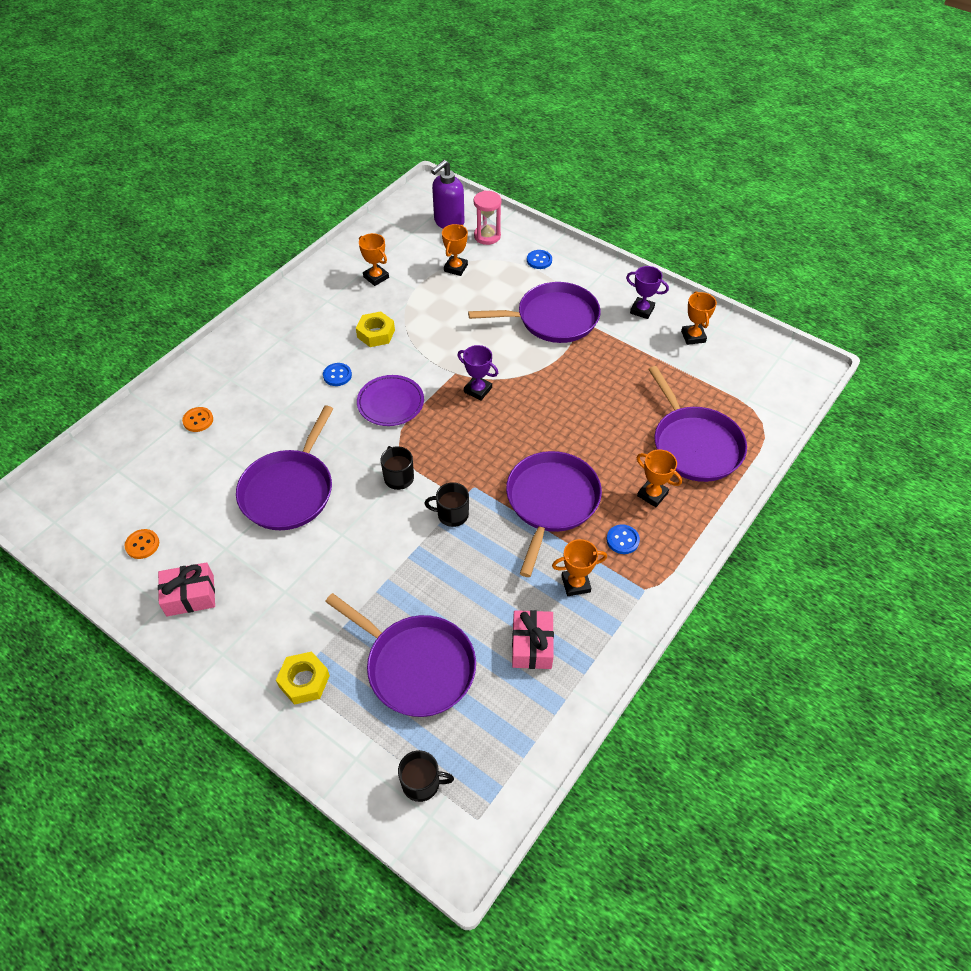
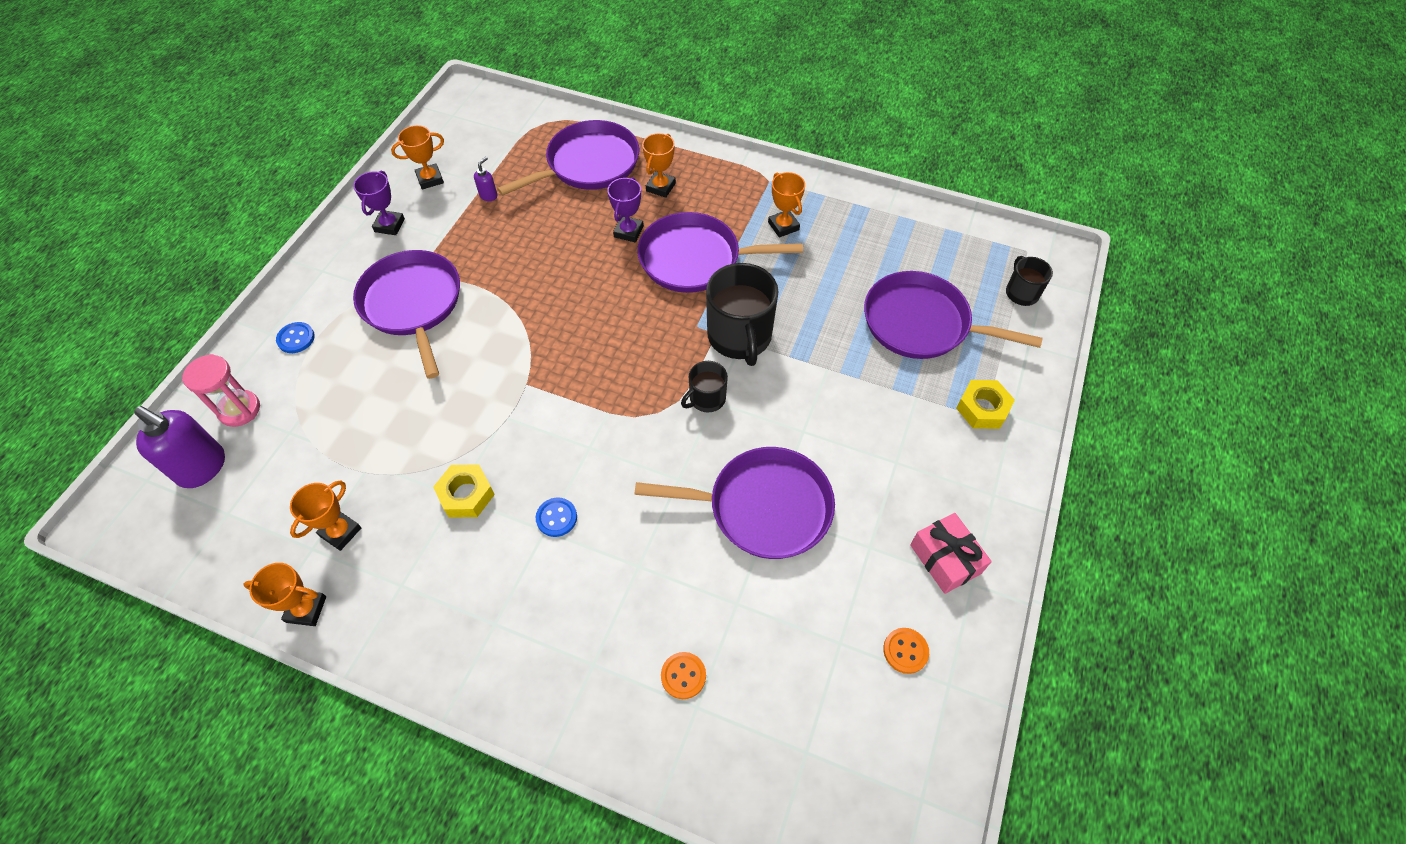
camera: 105 degrees left, 5 degrees up
(390, 403) = (593, 439): purple plate -> none
(416, 666) = (921, 323): purple pan -> purple pan turned 90 degrees counterclockwise
(452, 514) = (740, 337): black mug -> black mug, size x1.88
(455, 268) = (315, 432): orange trophy -> orange trophy (306, 609)
(478, 390) = (551, 354): purple trophy -> purple trophy (628, 231)
(532, 645) = (860, 245): pink gift -> none
(622, 540) = (722, 201): blue button -> none
(665, 371) = (488, 195): none -> purple soap dispenser

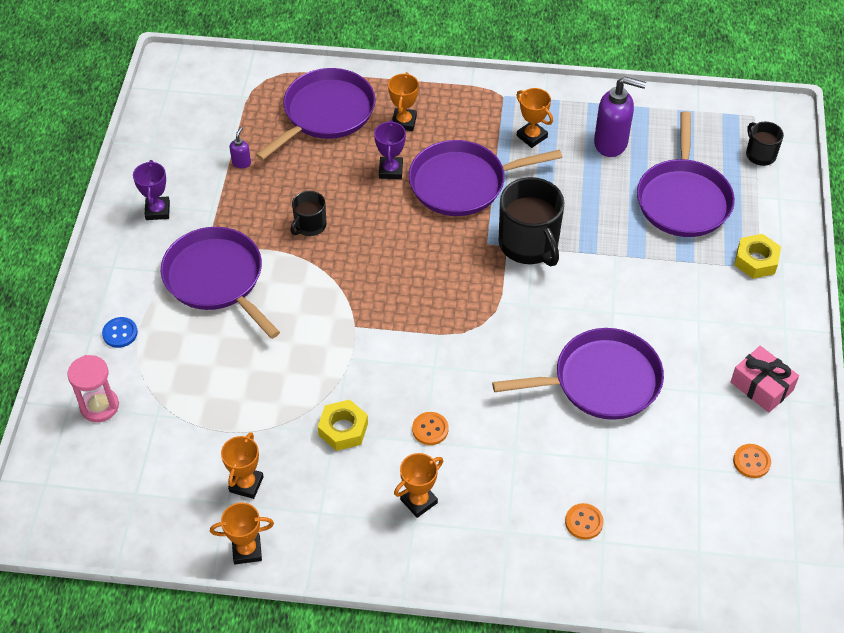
camera: 15 degrees left, 5 degrees down
(203, 468) = (92, 462): purple soap dispenser -> purple soap dispenser (611, 143)
(430, 179) = (176, 158): orange trophy -> orange trophy (419, 501)
(556, 518) = (430, 429): blue button -> orange button
(706, 398) = (520, 303): black mug -> black mug (310, 225)
(921, 323) = (683, 199): purple pan -> purple pan turned 90 degrees counterclockwise

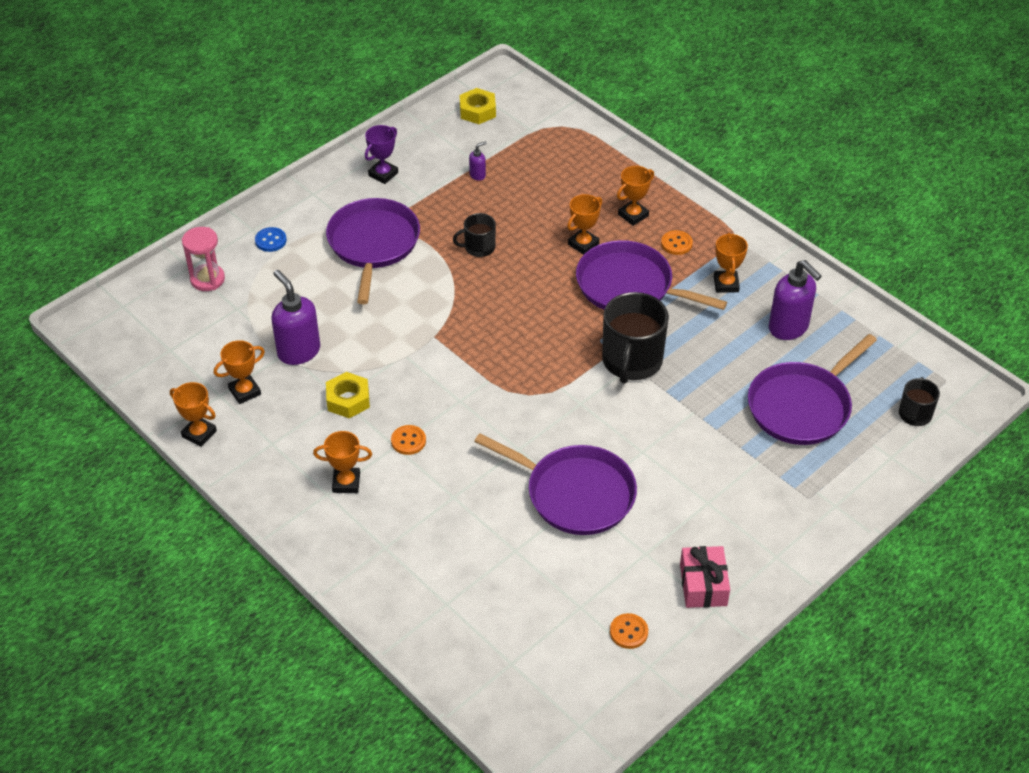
camera: 40 degrees right, 5 degrees down
(254, 416) = (298, 351): none -> purple soap dispenser
(325, 113) = (579, 175): purple pan -> none
(391, 170) = (583, 244): purple trophy -> orange trophy
(584, 522) = (447, 580): orange button -> orange button (676, 243)
(756, 260) = (812, 491): yellow nut -> yellow nut (477, 111)

